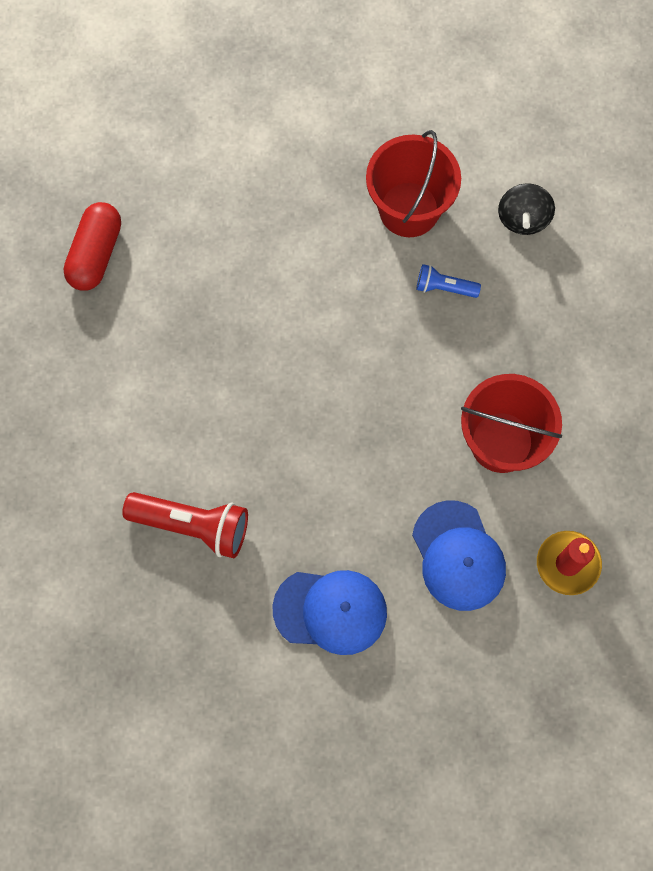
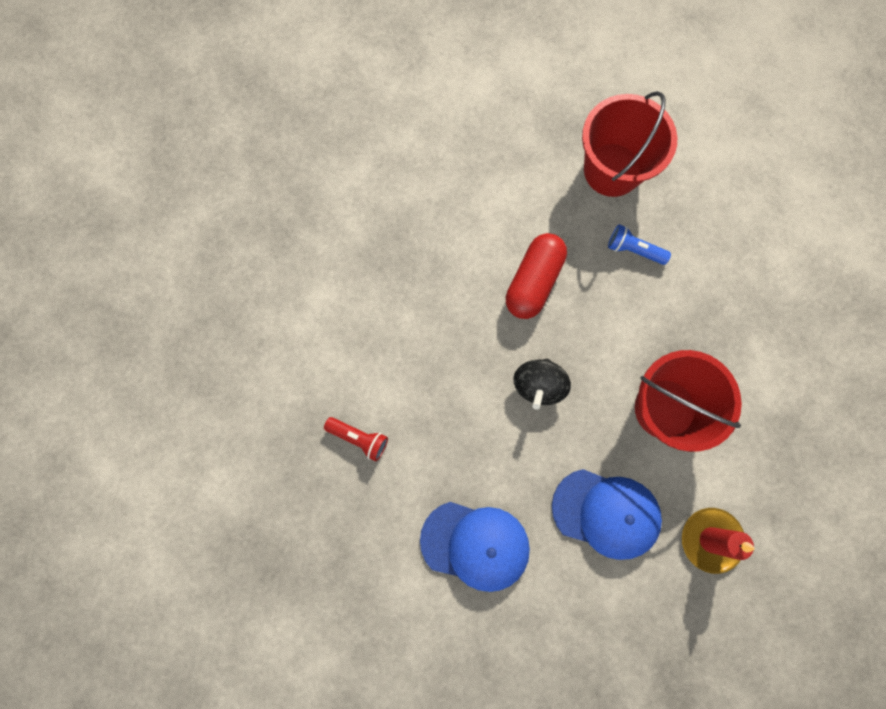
camera: 10 degrees right, 5 degrees up
(96, 254) = (313, 164): red capsule -> red capsule (533, 281)
(192, 525) = (359, 438): red flashlight -> red flashlight, size x0.54
(458, 556) = (606, 513): blue cap -> blue cap turned 60 degrees counterclockwise
(523, 219) = (719, 196): black spinning top -> black spinning top (538, 385)

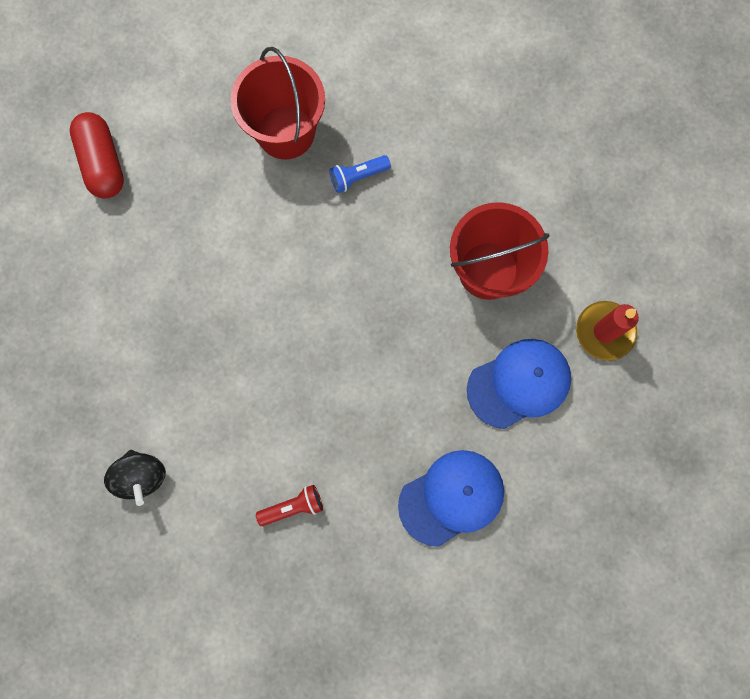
camera: 45 degrees left, 0 degrees up
(533, 281) = (308, 268): red capsule -> red capsule (103, 163)
(538, 385) = (385, 340): black spinning top -> black spinning top (142, 476)

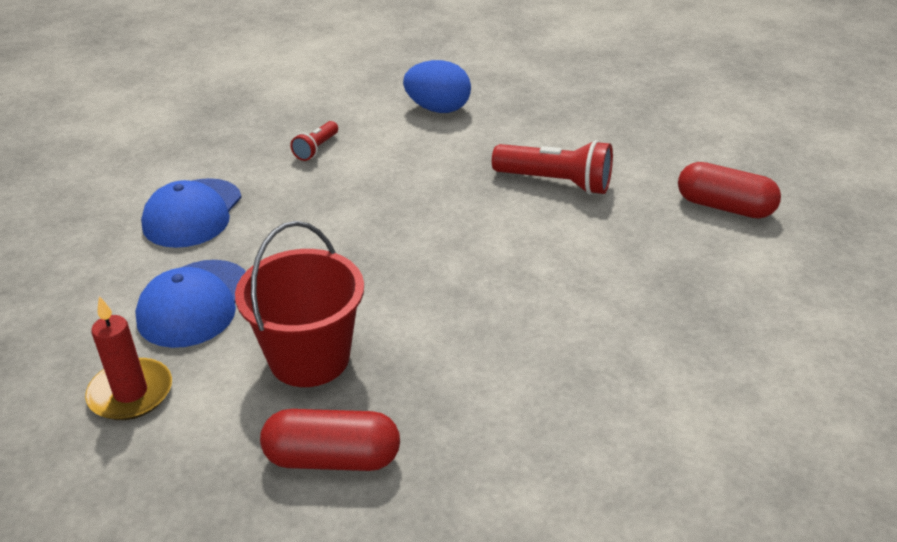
camera: 135 degrees right, 40 degrees down
(142, 476) = (438, 109): black spinning top -> blue egg
(173, 291) = (555, 183): none -> red flashlight
(286, 132) = (634, 322): red bucket -> none
(358, 177) = (524, 338): blue flashlight -> none
(532, 189) = (332, 458): none -> red capsule

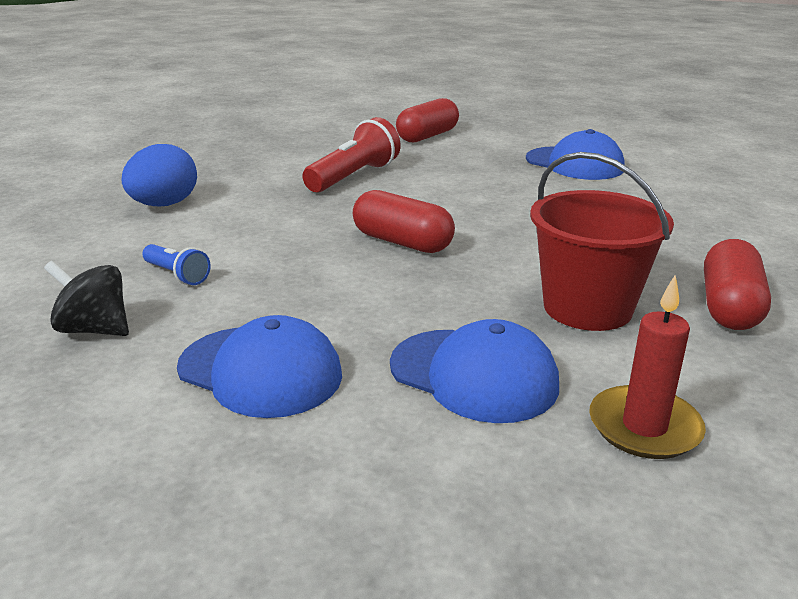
camera: 75 degrees left, 10 degrees down
(236, 142) = (95, 329): none -> black spinning top
(316, 149) = (177, 275): red flashlight -> blue flashlight
(410, 237) = (402, 242): none -> red capsule
(707, 333) = (574, 164): none -> blue cap

